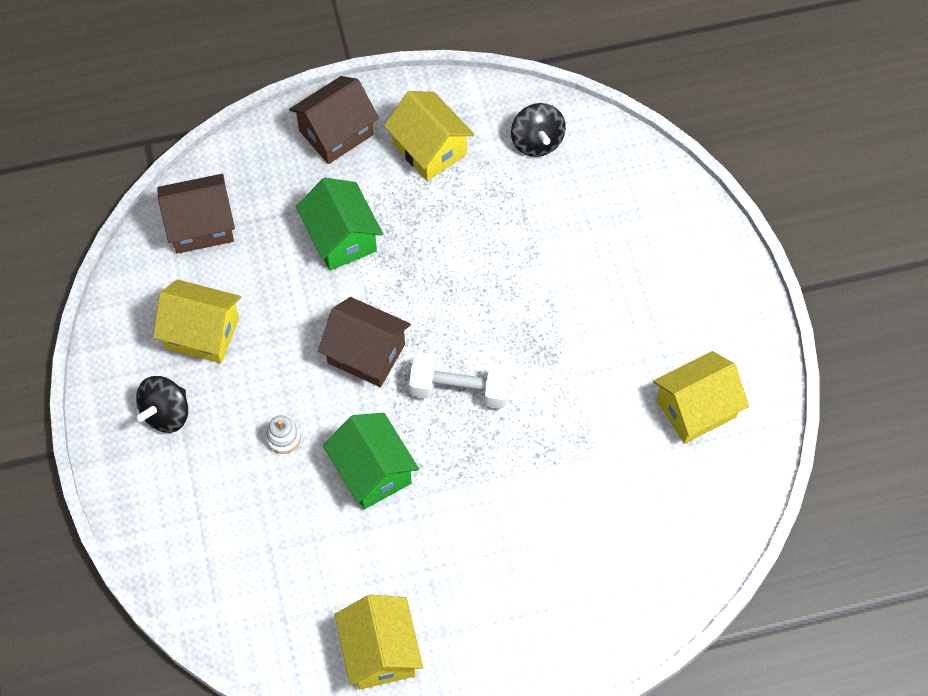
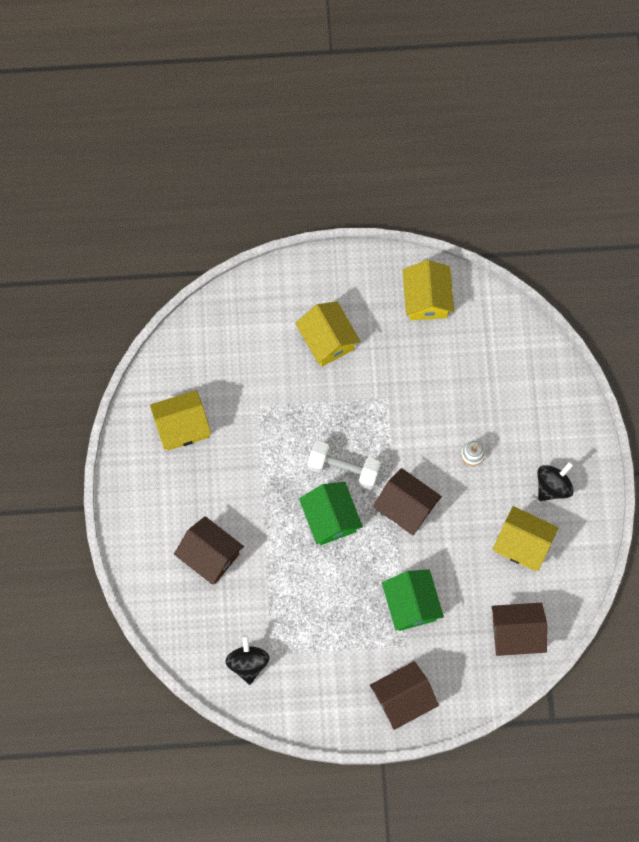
camera: 170 degrees left, 10 degrees up
(372, 471) = (414, 419): green house -> green house (330, 518)
(429, 149) = (332, 671): yellow house -> yellow house (327, 340)
(615, 254) = (210, 555): none -> brown house

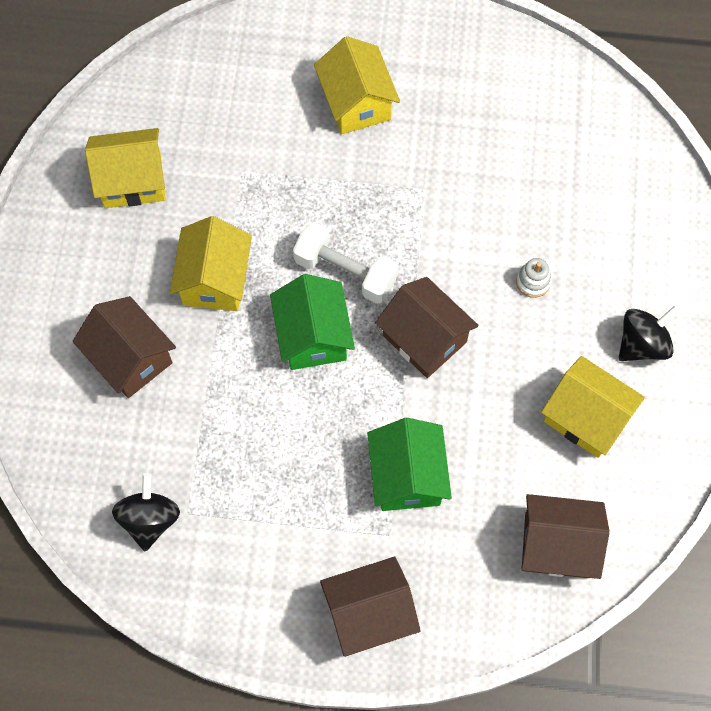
camera: 10 degrees right, 5 degrees down
(426, 299) = (502, 72): yellow house -> yellow house (215, 280)

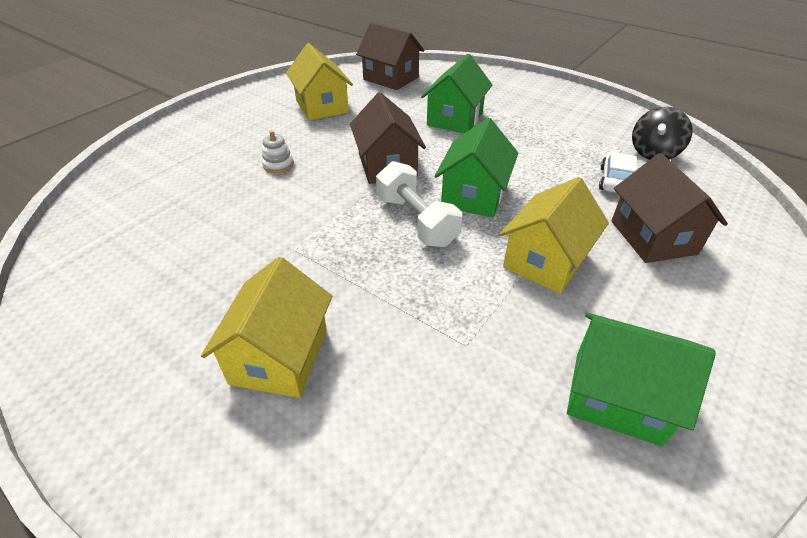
camera: 150 degrees left, 25 degrees down
(132, 181) = (616, 397): yellow house -> green house
(181, 436) = (615, 181): none -> white car
(369, 613) = (516, 88): brown house -> none
(642, 344) = (250, 119): black spinning top -> none

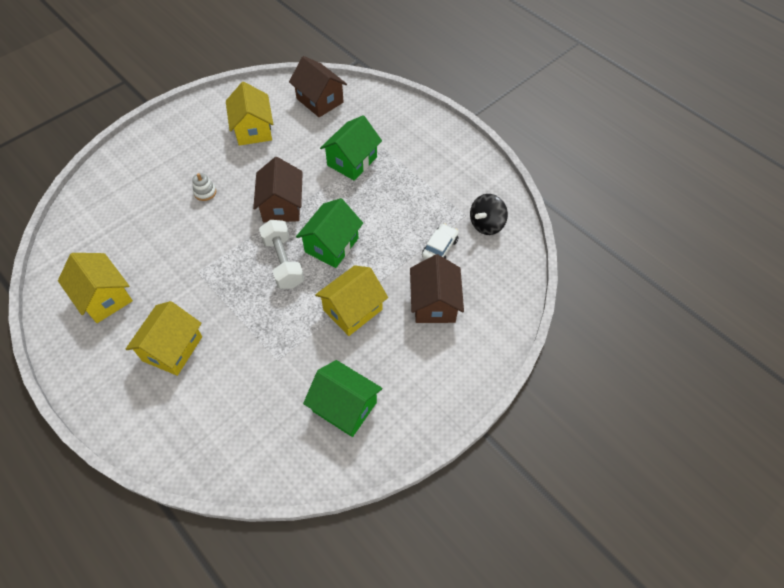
camera: 10 degrees right, 15 degrees up
(146, 300) = (104, 297): none -> yellow house

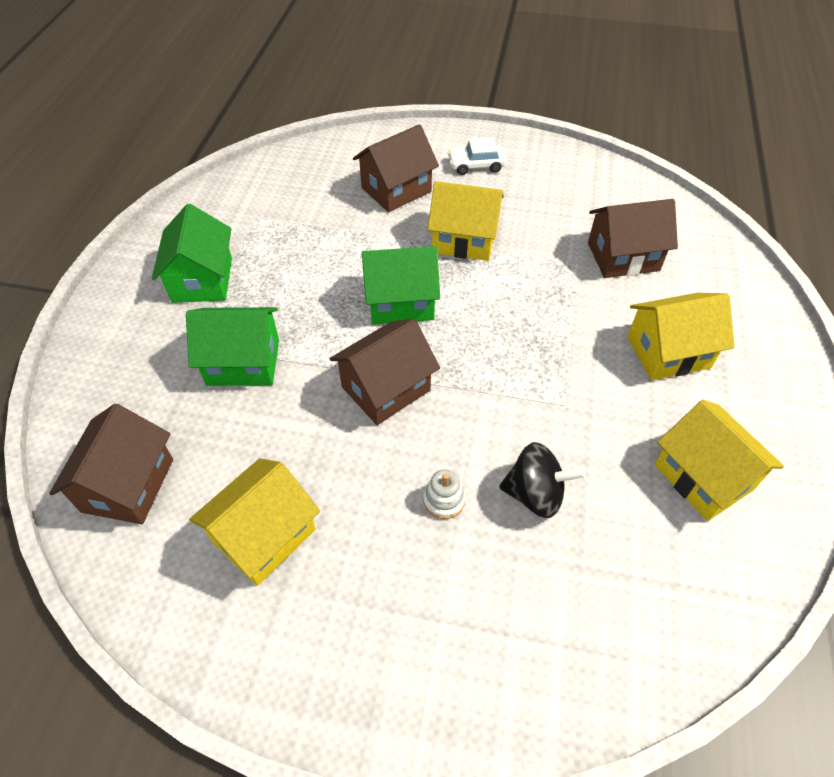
camera: 125 degrees left, 5 degrees down
(104, 297) = (703, 477): yellow house -> yellow house turned 45 degrees counterclockwise
(256, 392) = (623, 257): none -> brown house
(283, 262) = (466, 330): white dumbbell -> none
(344, 407) = (562, 194): green house -> green house (202, 280)
(439, 248) = (322, 216): white car -> white car (476, 165)
(486, 224) = (257, 197): black spinning top -> black spinning top (535, 494)

